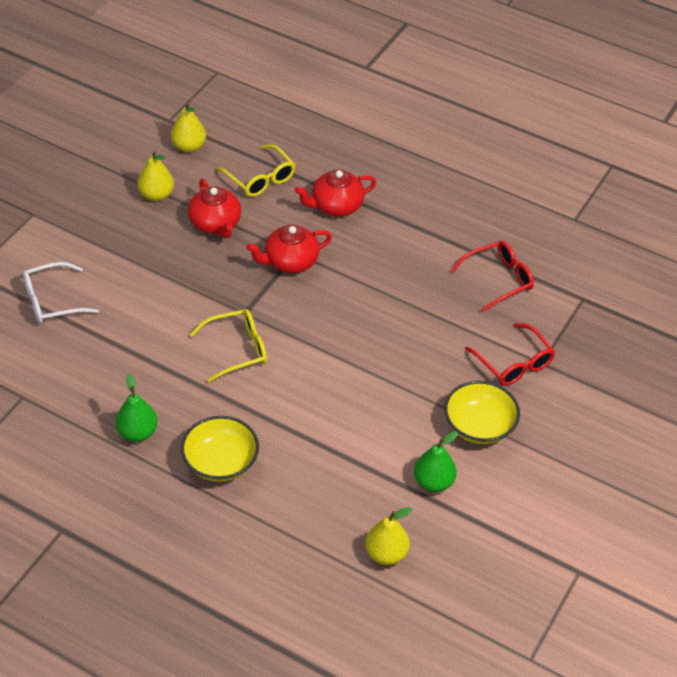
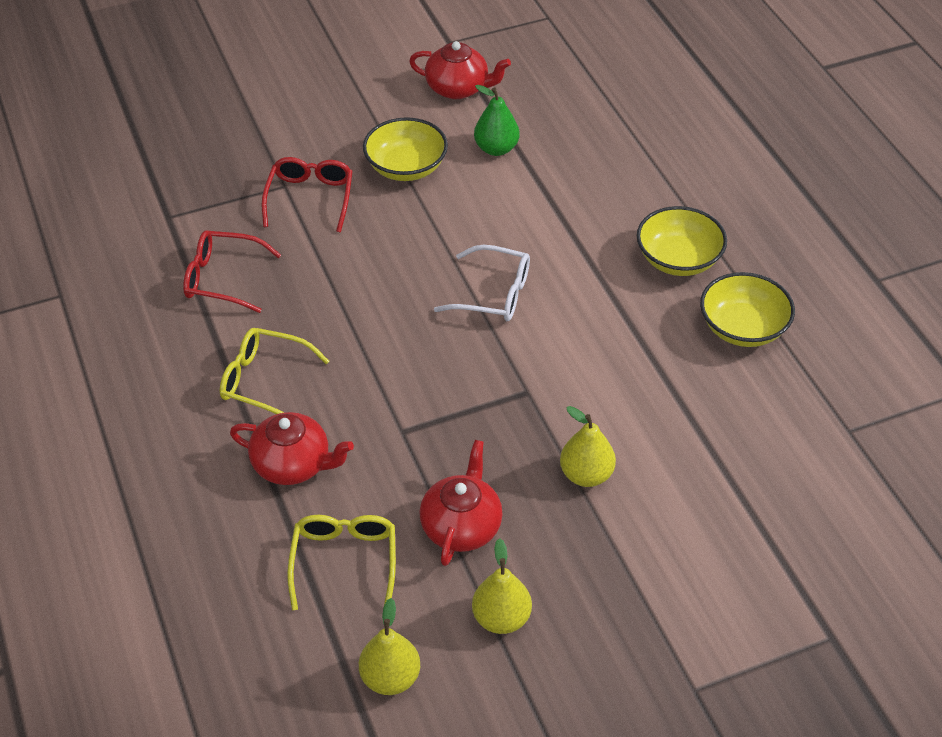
camera: 140 degrees left, 0 degrees up
(52, 301) = (746, 533): white glasses -> white glasses (494, 294)
(137, 432) = (743, 328): green pear -> yellow bowl
(237, 349) = (570, 356): yellow glasses -> yellow glasses (264, 381)
(290, 262) = (419, 423): red teapot -> red teapot (458, 88)
(386, 554) = (591, 123): yellow pear -> yellow pear (586, 475)

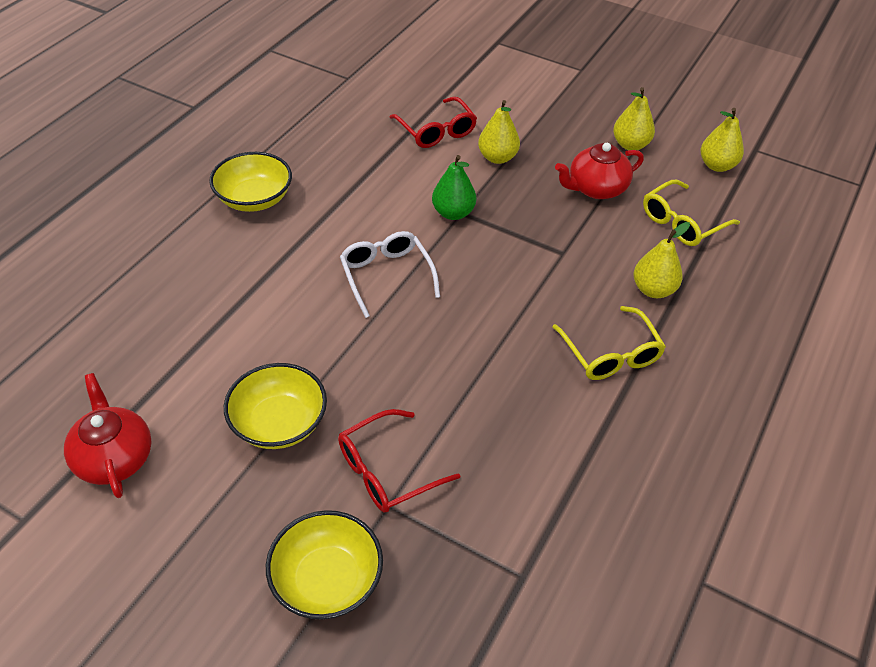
camera: 130 degrees left, 0 degrees up
(222, 278) = (548, 463): red glasses -> red glasses (436, 131)
(293, 464) = (653, 290): red teapot -> yellow pear
(496, 149) = (197, 371): green pear -> green pear (453, 213)
(743, 328) = (299, 144): yellow bowl -> yellow bowl (327, 580)

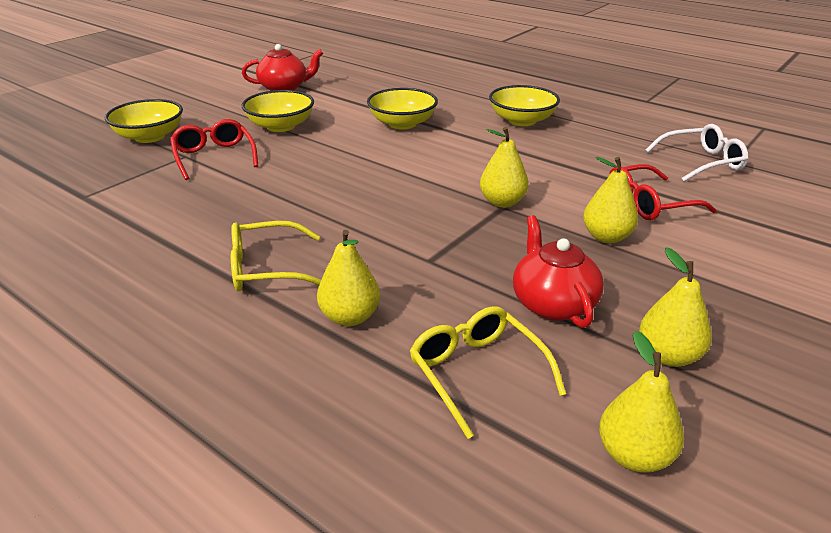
camera: 100 degrees right, 15 degrees down
(266, 298) = (402, 124): none -> yellow bowl
(386, 275) = (416, 166): white glasses -> white glasses (702, 162)
(453, 213) = (502, 202): green pear -> yellow pear

